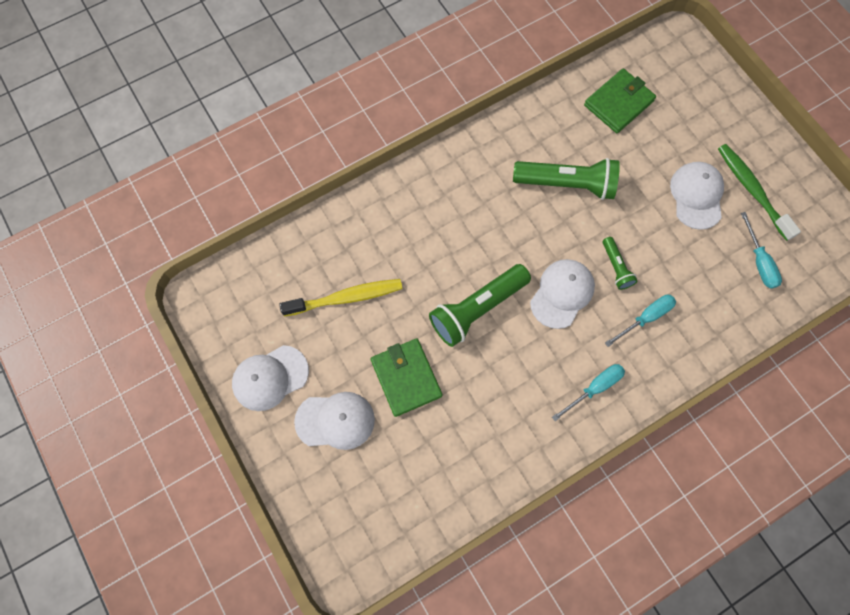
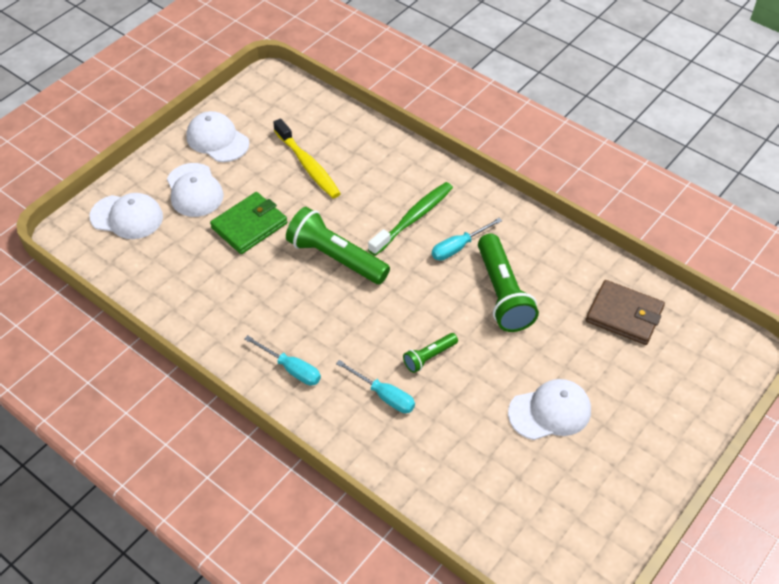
camera: 70 degrees right, 20 degrees down
(562, 293) = (380, 319): white cap -> white cap (127, 217)
(618, 103) = (624, 315): green wallet -> brown wallet
(752, 190) = (586, 465): green toothbrush -> green toothbrush (413, 218)
(759, 262) = (498, 490): turquoise screwdriver -> turquoise screwdriver (458, 247)

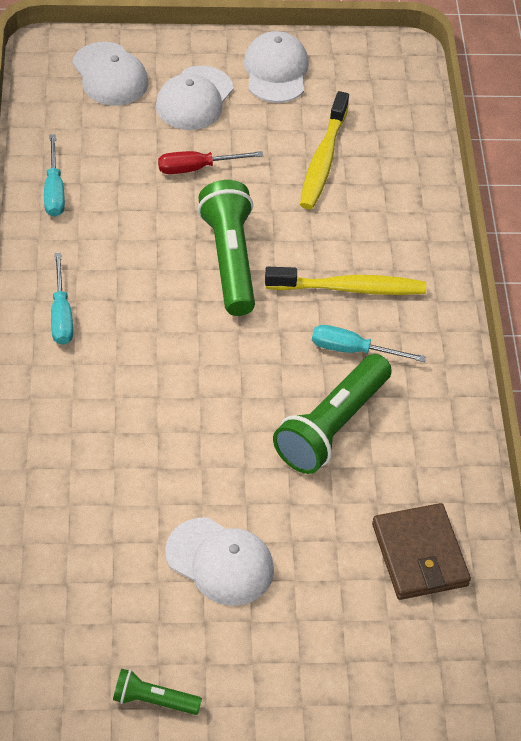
camera: 45 degrees right, 0 degrees up
(249, 226) = (197, 168): green wallet -> red screwdriver
(384, 395) = (102, 408): turquoise screwdriver -> turquoise screwdriver (54, 190)
(413, 218) = (350, 288): green toothbrush -> yellow toothbrush
(429, 357) = (185, 415): green flashlight -> green flashlight (153, 700)

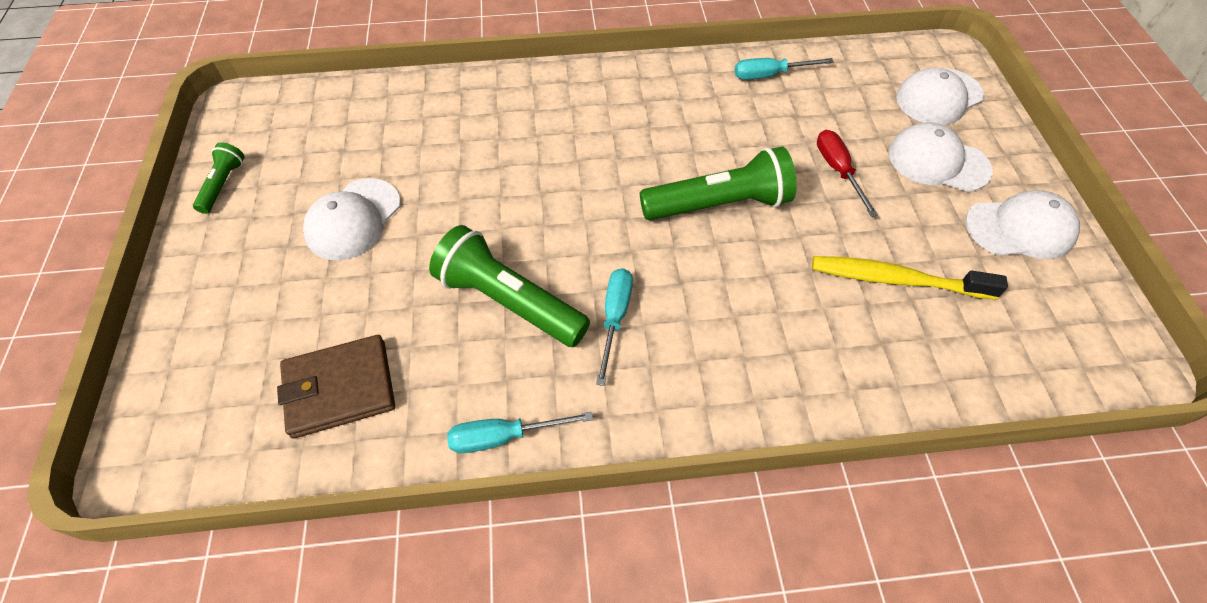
camera: 90 degrees right, 5 degrees up
(61, 315) = (624, 93): turquoise screwdriver -> turquoise screwdriver (504, 436)
(350, 288) = (704, 312): yellow toothbrush -> none

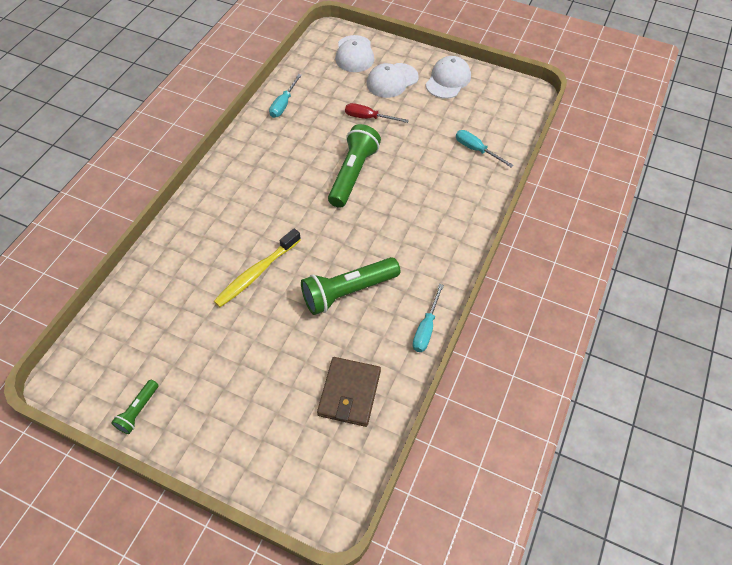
camera: 60 degrees left, 0 degrees up
(223, 184) = (138, 411): green flashlight -> green flashlight turned 105 degrees counterclockwise
(353, 219) = (230, 345): white cap -> none
(615, 318) = (390, 251): turquoise screwdriver -> turquoise screwdriver (476, 150)
(895, 279) = (443, 137): yellow toothbrush -> yellow toothbrush (256, 273)

